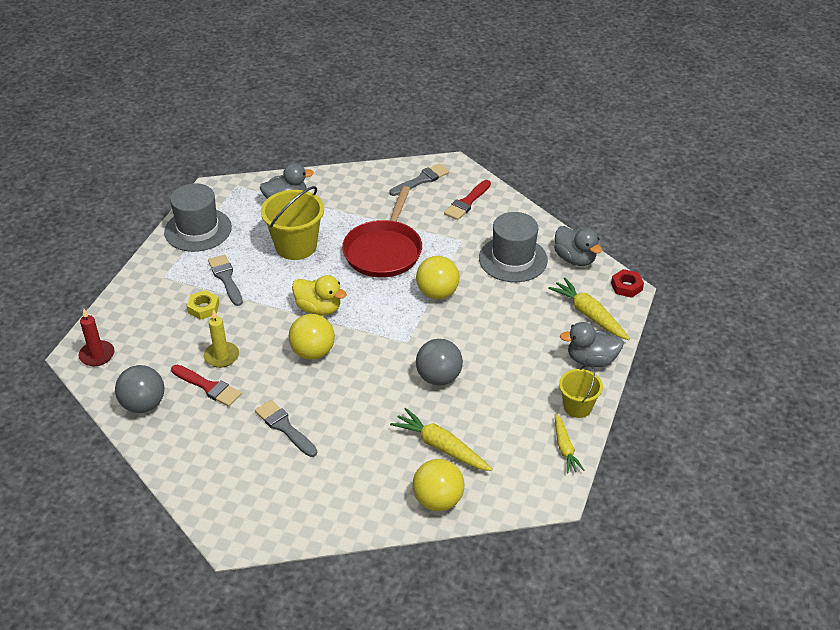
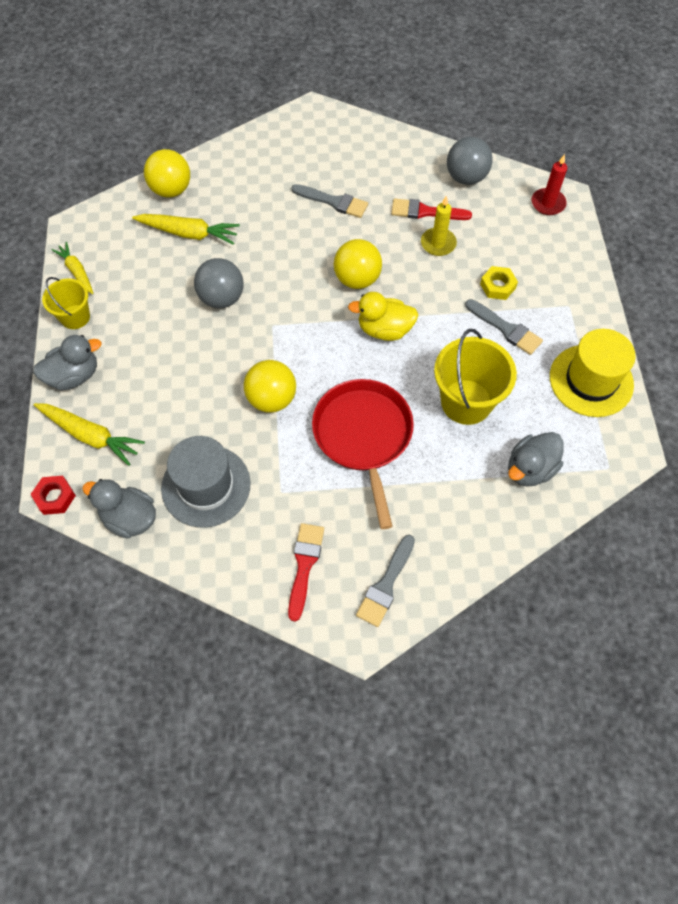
camera: 155 degrees right, 20 degrees up
(198, 230) = (591, 380): grey hat -> yellow hat

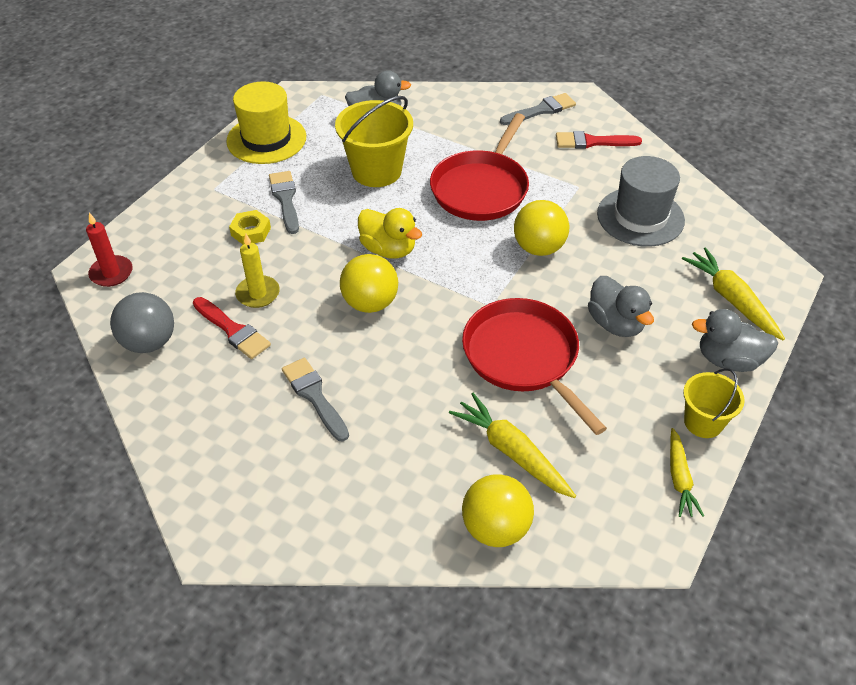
camera: 145 degrees left, 15 degrees down
(55, 497) = (784, 269): red nut -> none
(129, 518) = (720, 226): grey duck -> grey duck (615, 323)
(222, 298) = (523, 357): grey ball -> red pan
(304, 565) = (592, 142): red brush -> red brush turned 45 degrees clockwise

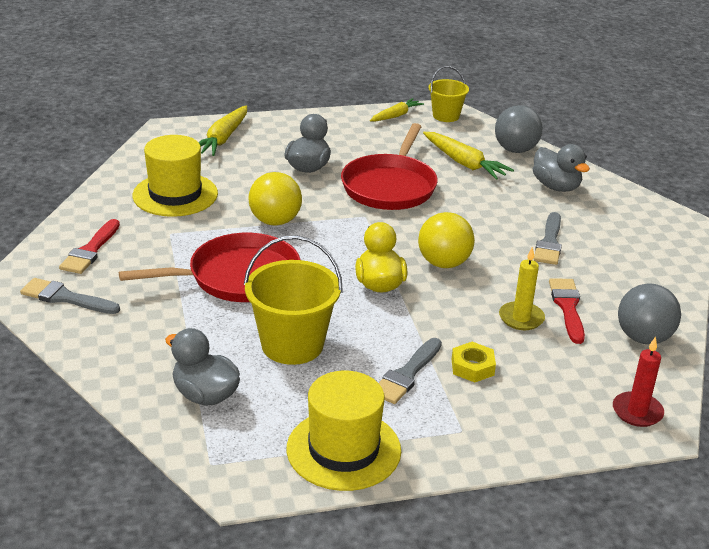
camera: 135 degrees left, 15 degrees down
(495, 528) = (515, 150): yellow ball -> grey ball
(511, 452) = (464, 163): yellow carrot -> yellow carrot turned 45 degrees counterclockwise
(592, 142) = (90, 250): red brush -> red brush turned 60 degrees clockwise
(640, 217) = (175, 194): grey hat -> yellow hat
(703, 422) = (345, 120): yellow bucket -> yellow bucket (446, 116)
(728, 360) = (283, 126): grey duck -> grey duck (556, 187)

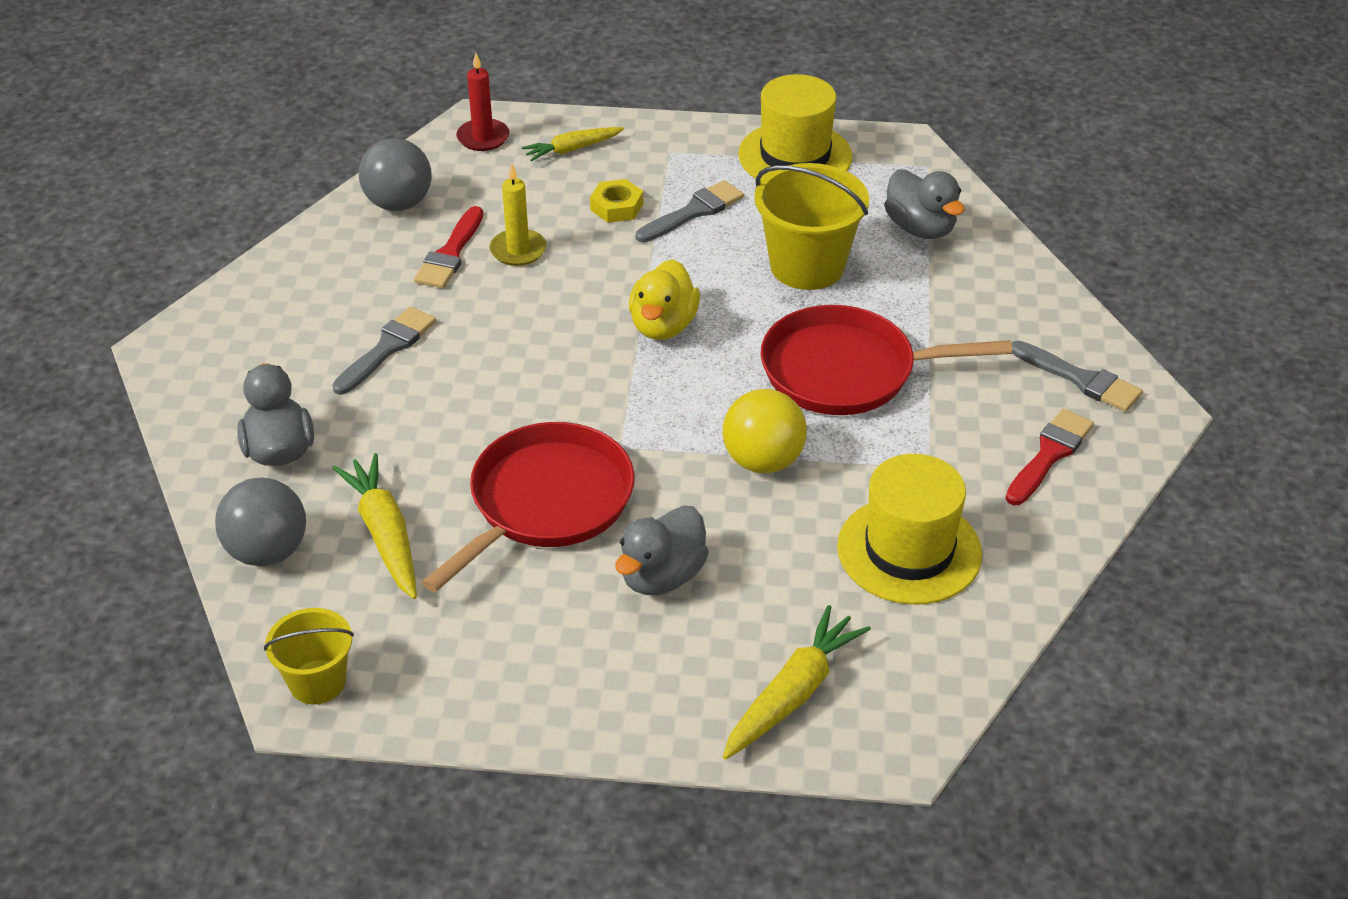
camera: 160 degrees left, 10 degrees up
(396, 116) = (417, 703): yellow carrot -> yellow carrot (572, 149)
(443, 263) = (558, 342): yellow ball -> none

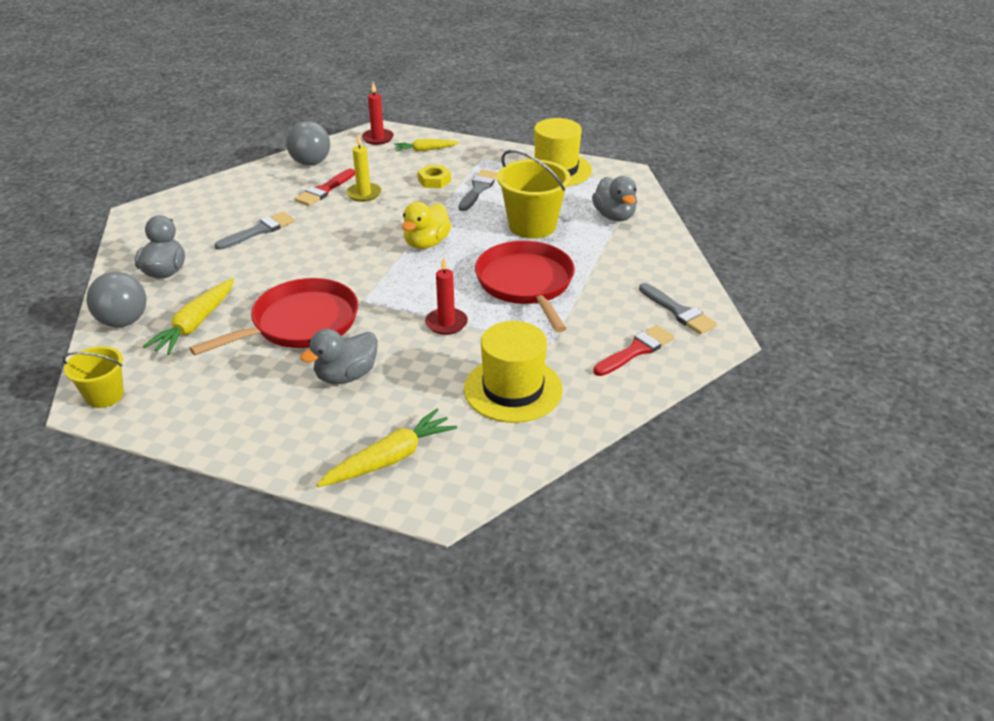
camera: 15 degrees right, 5 degrees down
(385, 534) = (195, 324): yellow carrot -> yellow carrot turned 150 degrees counterclockwise
(693, 212) = (478, 189): grey brush -> grey brush turned 45 degrees counterclockwise
(763, 461) = (446, 323): yellow ball -> red candle
(846, 371) = (526, 283): red pan -> red pan turned 60 degrees clockwise

